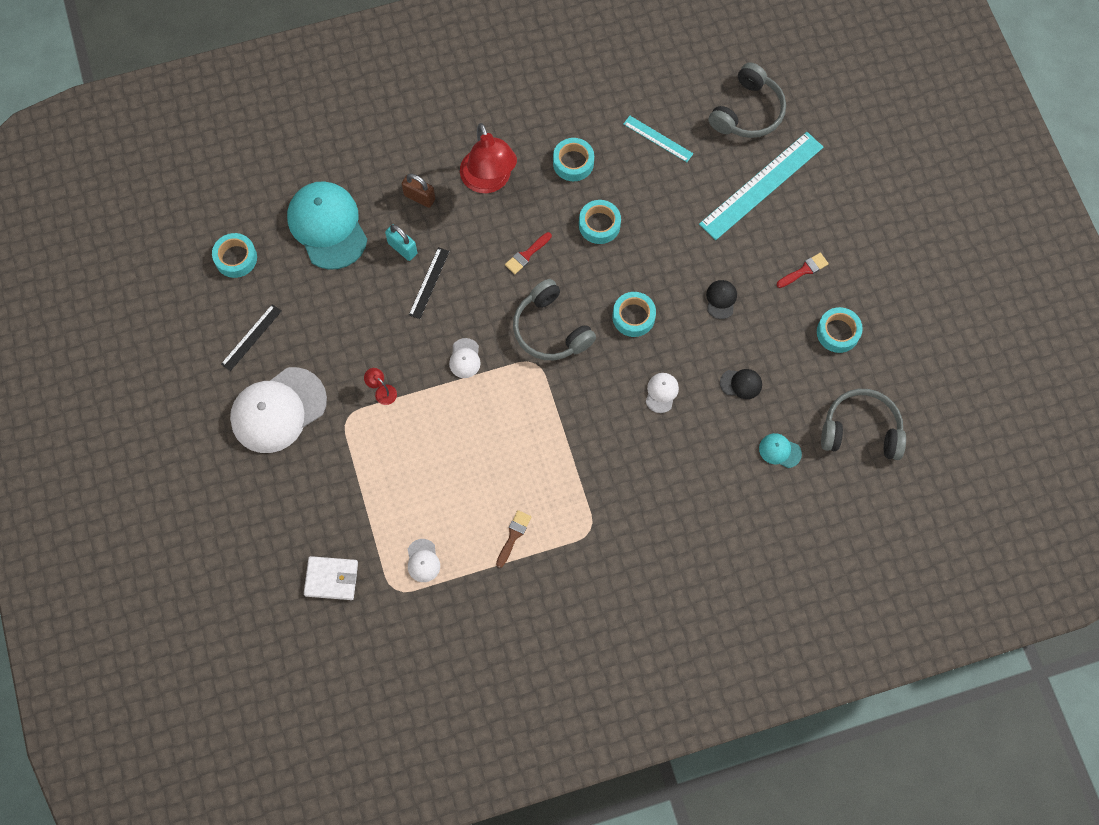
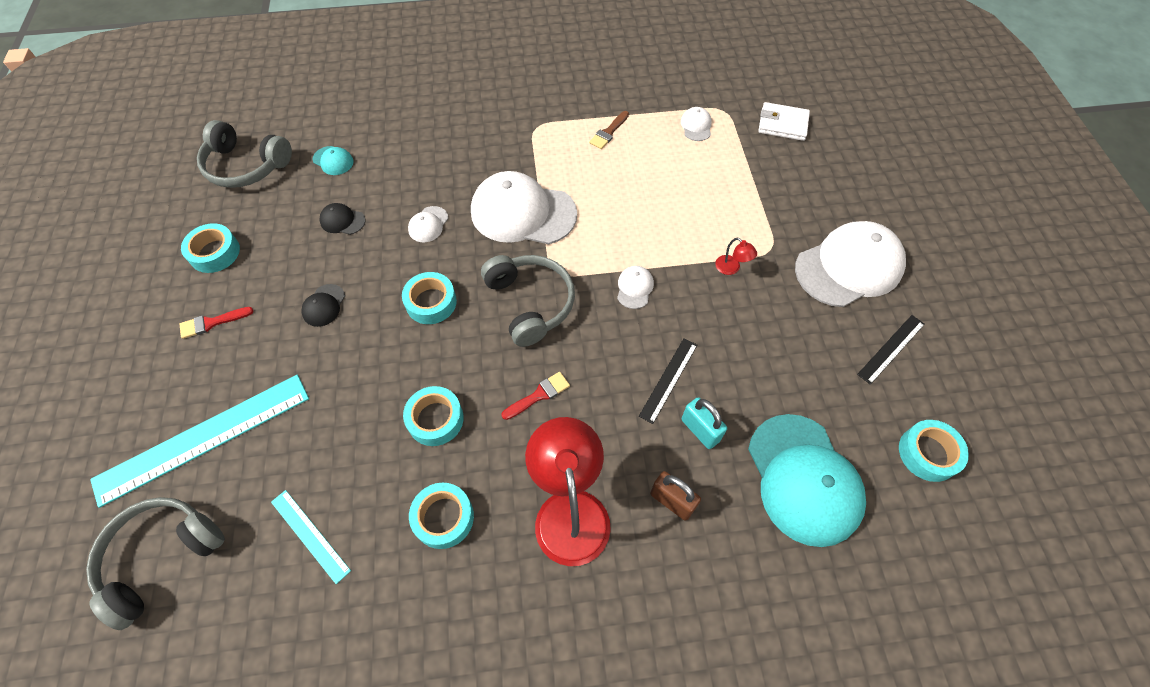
camera: 170 degrees left, 10 degrees down
(578, 420) = (523, 213): none -> white cap

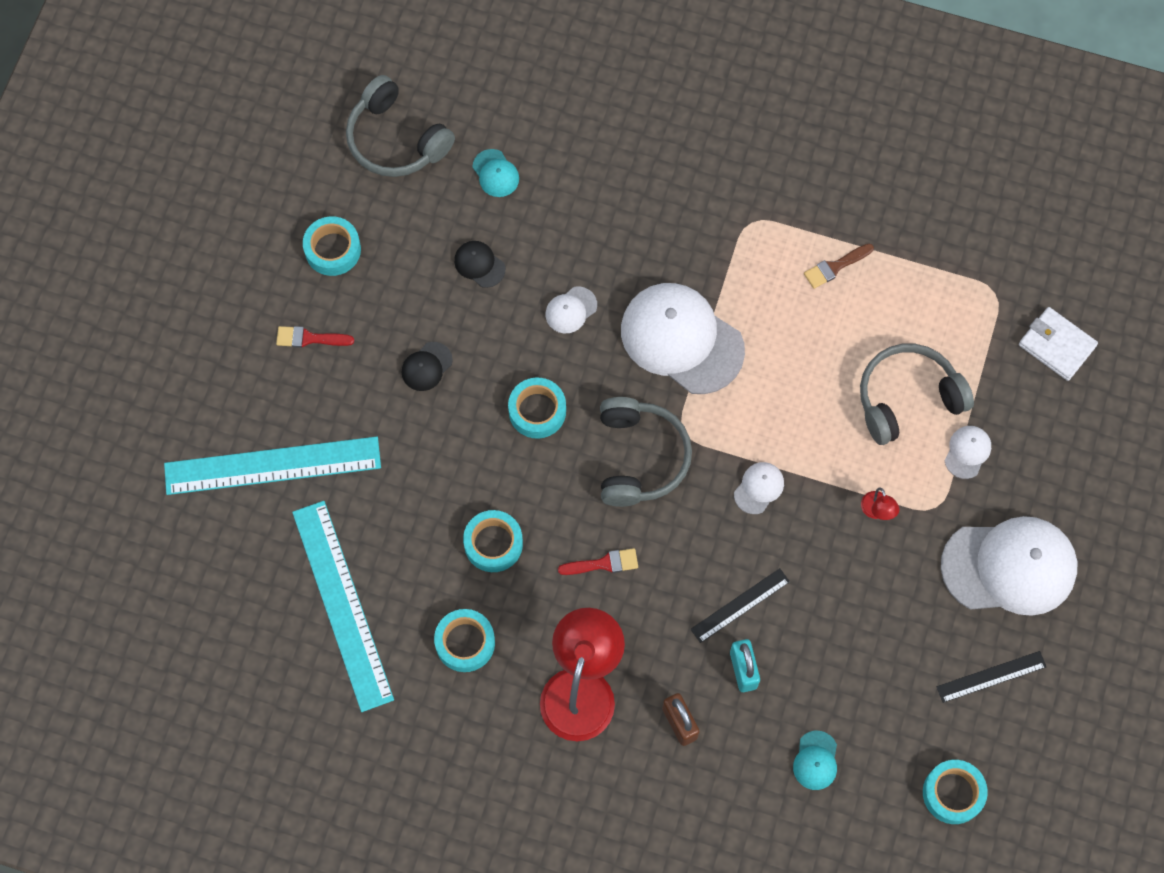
camera: 25 degrees right, 10 degrees up
(161, 558) = (211, 567): grey headphones -> grey headphones (907, 399)
(310, 535) = (342, 605): turquoise ruler -> turquoise ruler, size x1.98
(696, 126) = (947, 302): white cap -> white cap (967, 452)
(803, 479) = (815, 760): turquoise cap -> turquoise cap, size x0.42

